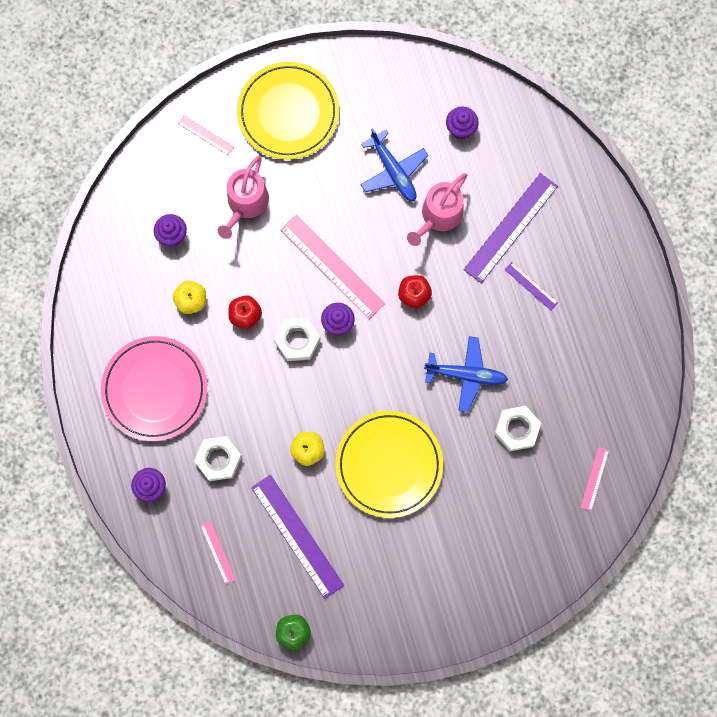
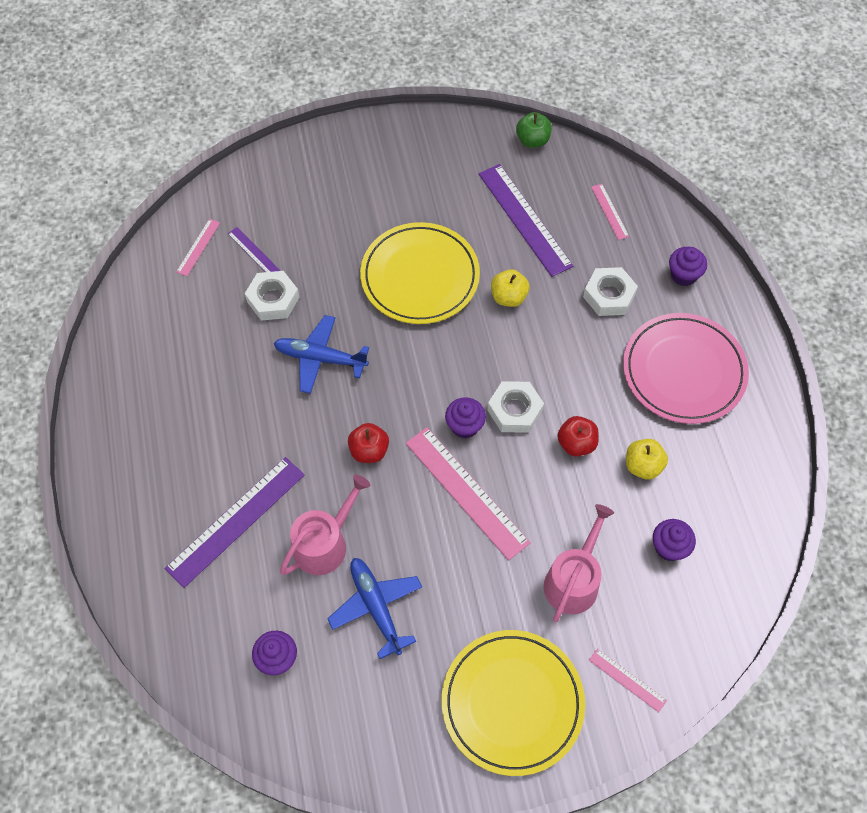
camera: 175 degrees left, 15 degrees down
(531, 286) = (225, 449): purple ruler -> purple ruler (253, 252)

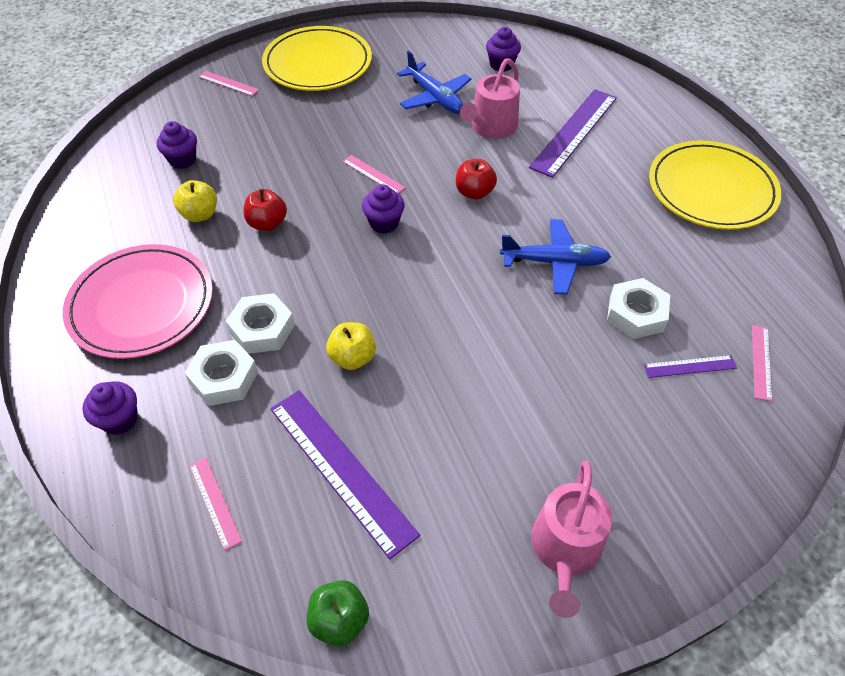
camera: 170 degrees right, 10 degrees down
(253, 252) = (690, 366): purple ruler -> purple ruler turned 45 degrees counterclockwise
(420, 276) = (469, 366): yellow plate -> yellow plate (711, 189)
(466, 492) = (373, 174): pink ruler -> pink ruler, size x0.48
(514, 410) = (333, 243): white nut -> white nut (262, 329)
(574, 580) = (270, 130): pink watering can -> pink watering can (565, 549)

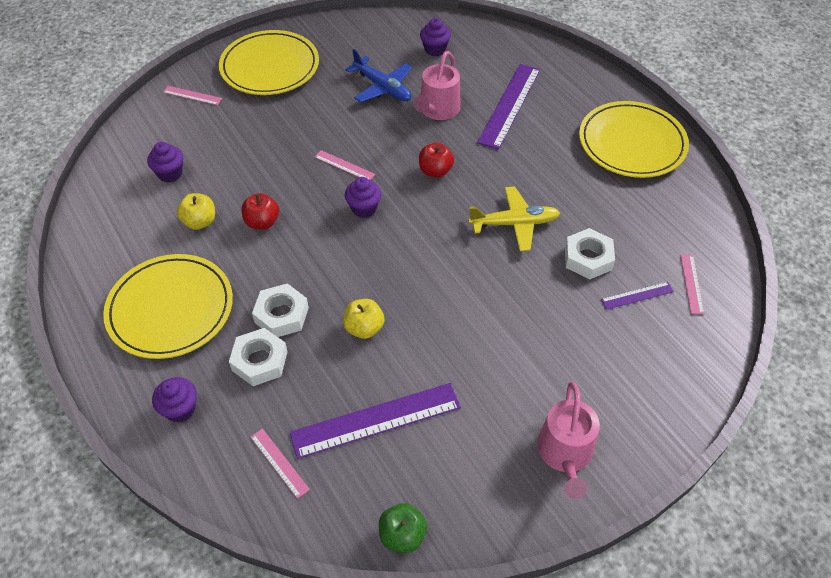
camera: 10 degrees left, 0 degrees up
(141, 304) = (170, 309): pink plate -> yellow plate
(341, 469) = (376, 420): purple ruler -> purple ruler turned 60 degrees counterclockwise
(554, 262) = (514, 223): blue plane -> yellow plane

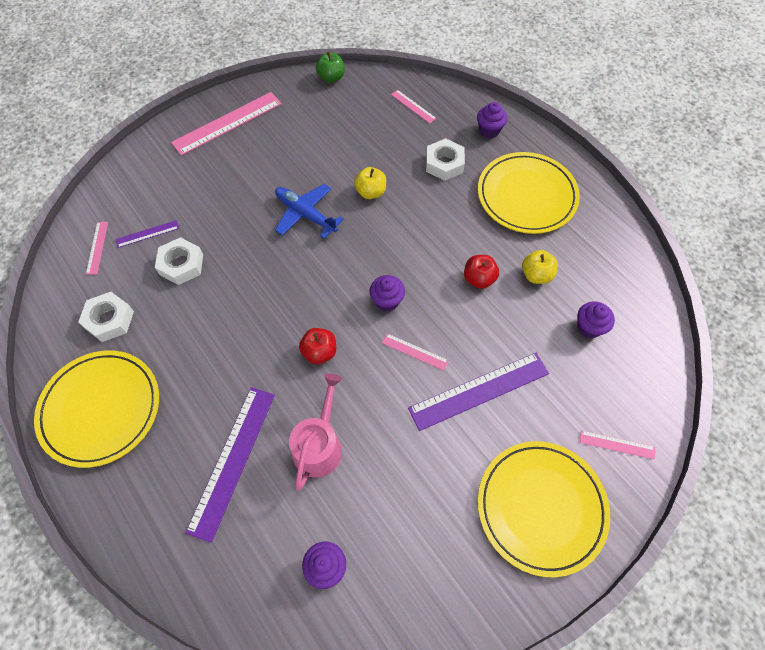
camera: 175 degrees right, 10 degrees up
(281, 315) = (437, 197): white nut -> white nut (109, 320)
(376, 420) = (354, 133): purple ruler -> purple ruler (479, 390)
(382, 87) = (389, 479): blue plane -> blue plane (305, 214)
(514, 223) = (243, 295): yellow plane -> none
(565, 453) = (227, 123): pink watering can -> pink ruler

